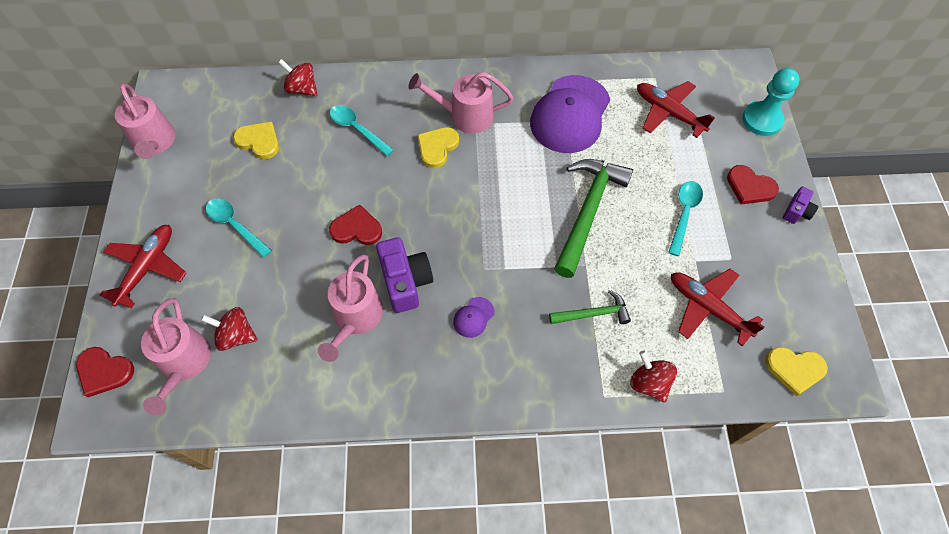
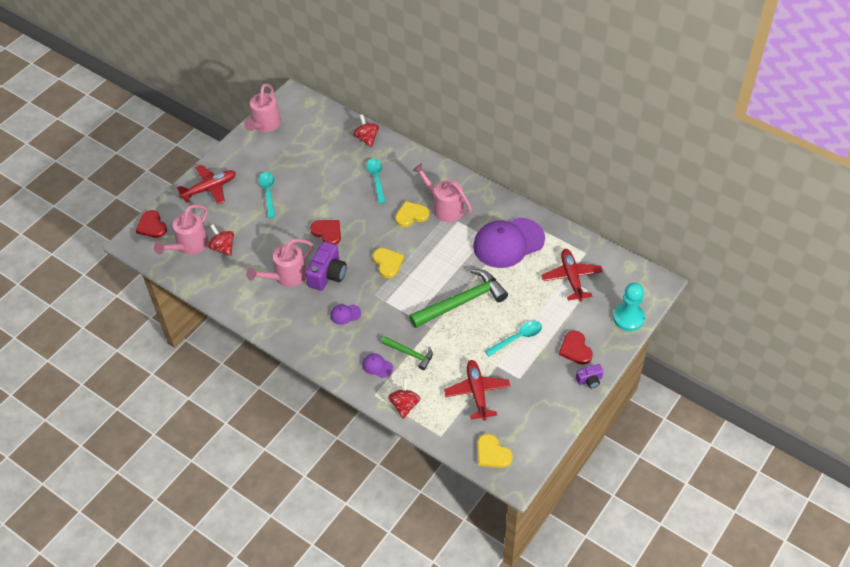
camera: 40 degrees right, 10 degrees down
(259, 141) = (318, 155): yellow heart -> yellow heart (388, 263)
(572, 356) = (377, 366): none -> purple cap

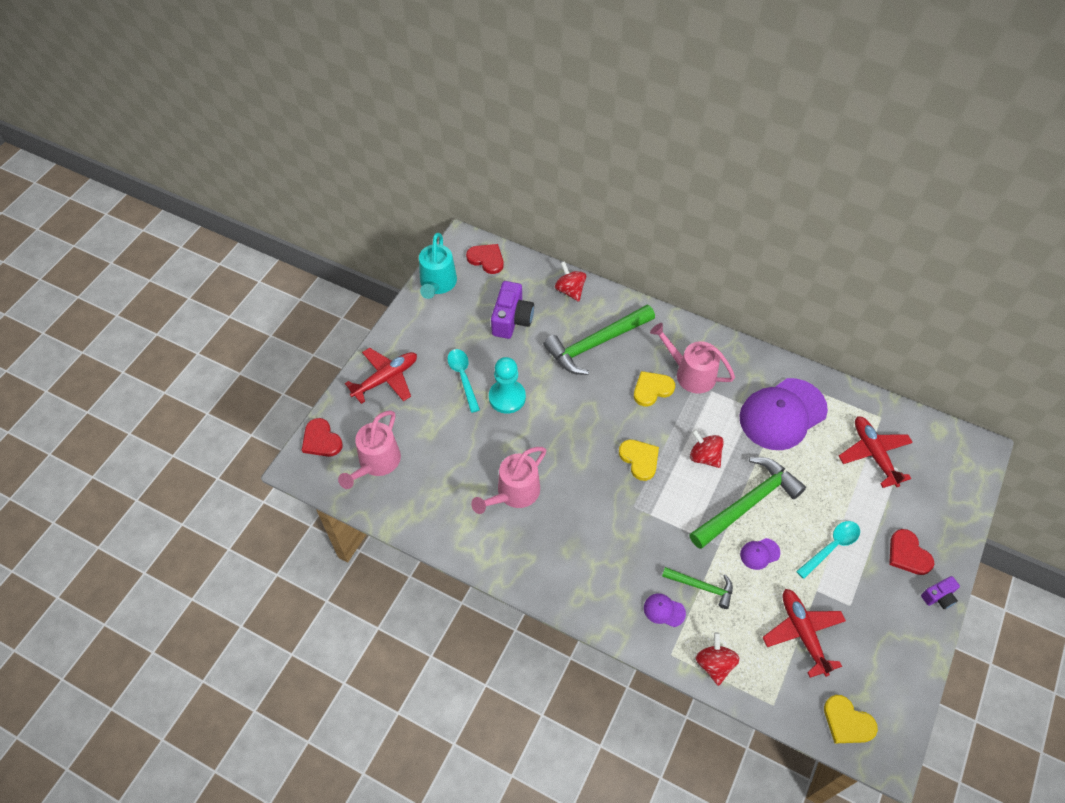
camera: 10 degrees left, 5 degrees up
(223, 248) = (422, 461): red spinning top -> red spinning top (704, 456)
(265, 125) = (437, 284): pink watering can -> turquoise watering can
(327, 232) = (552, 424): red heart -> red heart (486, 259)
(327, 274) = (566, 484): purple camera -> purple camera (512, 319)
(345, 314) = (603, 539): purple cap -> purple cap (759, 553)
(376, 179) = (596, 344): turquoise spoon -> green hammer
(628, 318) = (959, 502): turquoise pawn -> turquoise pawn (507, 397)

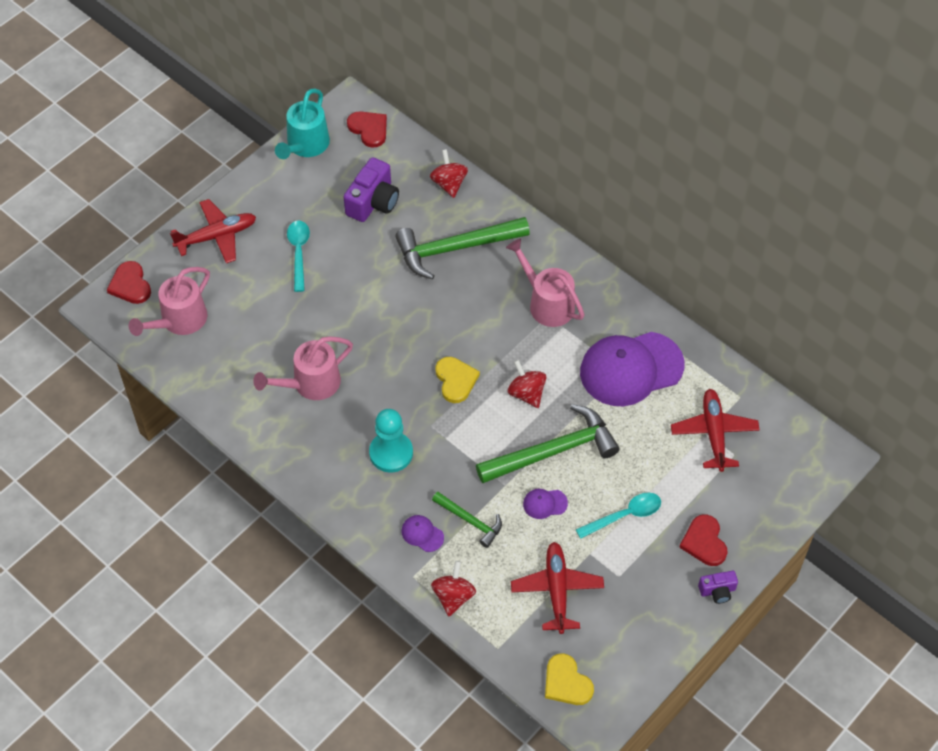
camera: 15 degrees right, 0 degrees up
(507, 397) = (338, 284): turquoise pawn -> turquoise pawn (391, 453)
(652, 389) = (498, 310): yellow heart -> none

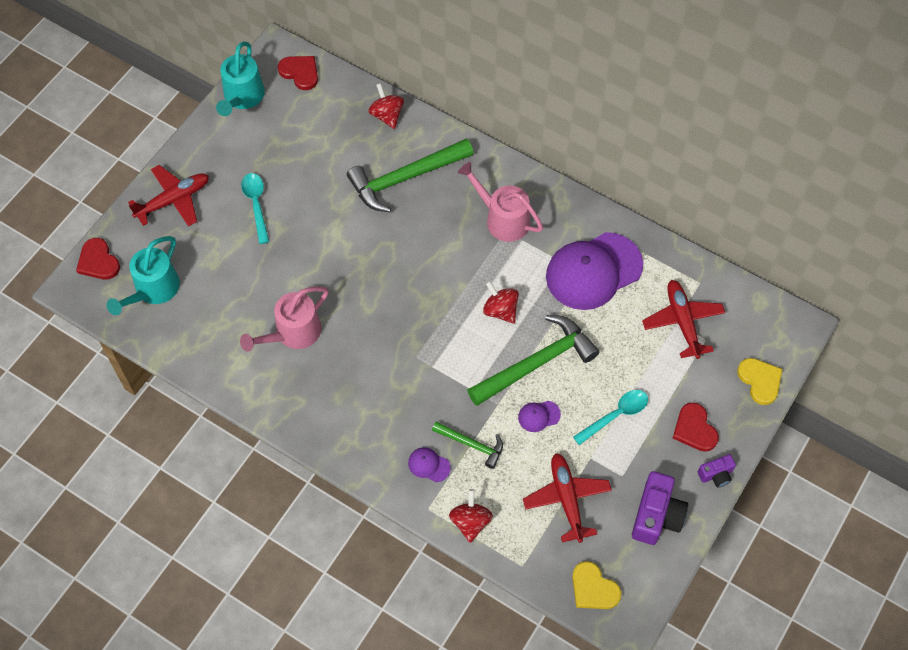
camera: 10 degrees left, 5 degrees up
(179, 321) = (153, 290): pink watering can -> turquoise watering can
(373, 202) = (318, 144): purple camera -> purple camera (656, 516)
(391, 453) = (383, 389): turquoise pawn -> none
(455, 380) = (431, 308): yellow heart -> yellow heart (760, 381)

